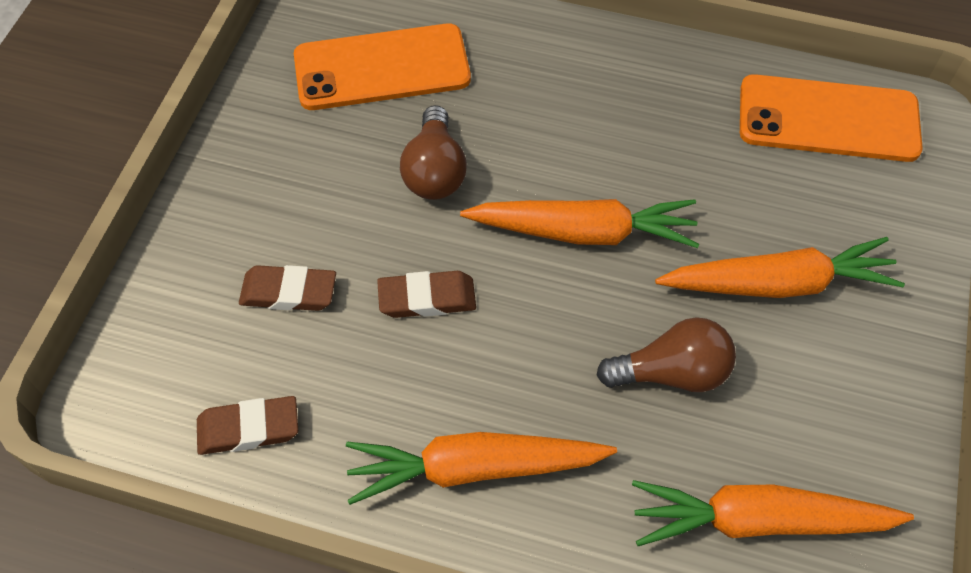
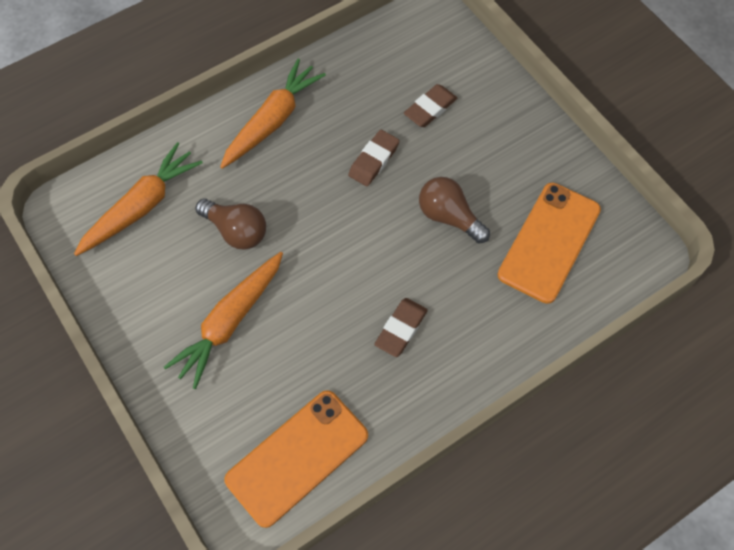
camera: 130 degrees right, 5 degrees up
(248, 428) = (372, 55): brown eraser -> brown eraser (401, 329)
(583, 232) = (346, 257): orange carrot -> none
(671, 372) = (236, 231): brown light bulb -> brown light bulb turned 90 degrees counterclockwise

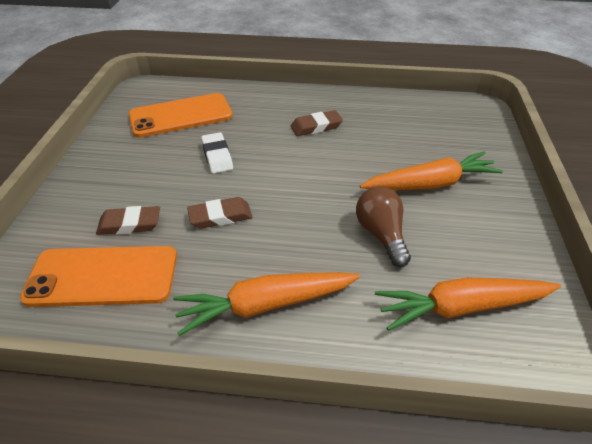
camera: 140 degrees left, 20 degrees down
(297, 457) = (431, 112): orange phone -> orange phone (103, 276)
(449, 217) = (217, 156): brown light bulb -> white eraser

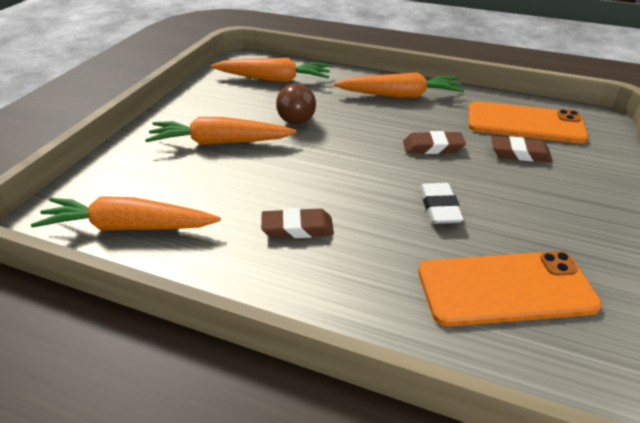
camera: 165 degrees left, 5 degrees down
(424, 111) = (128, 227): none -> orange carrot

